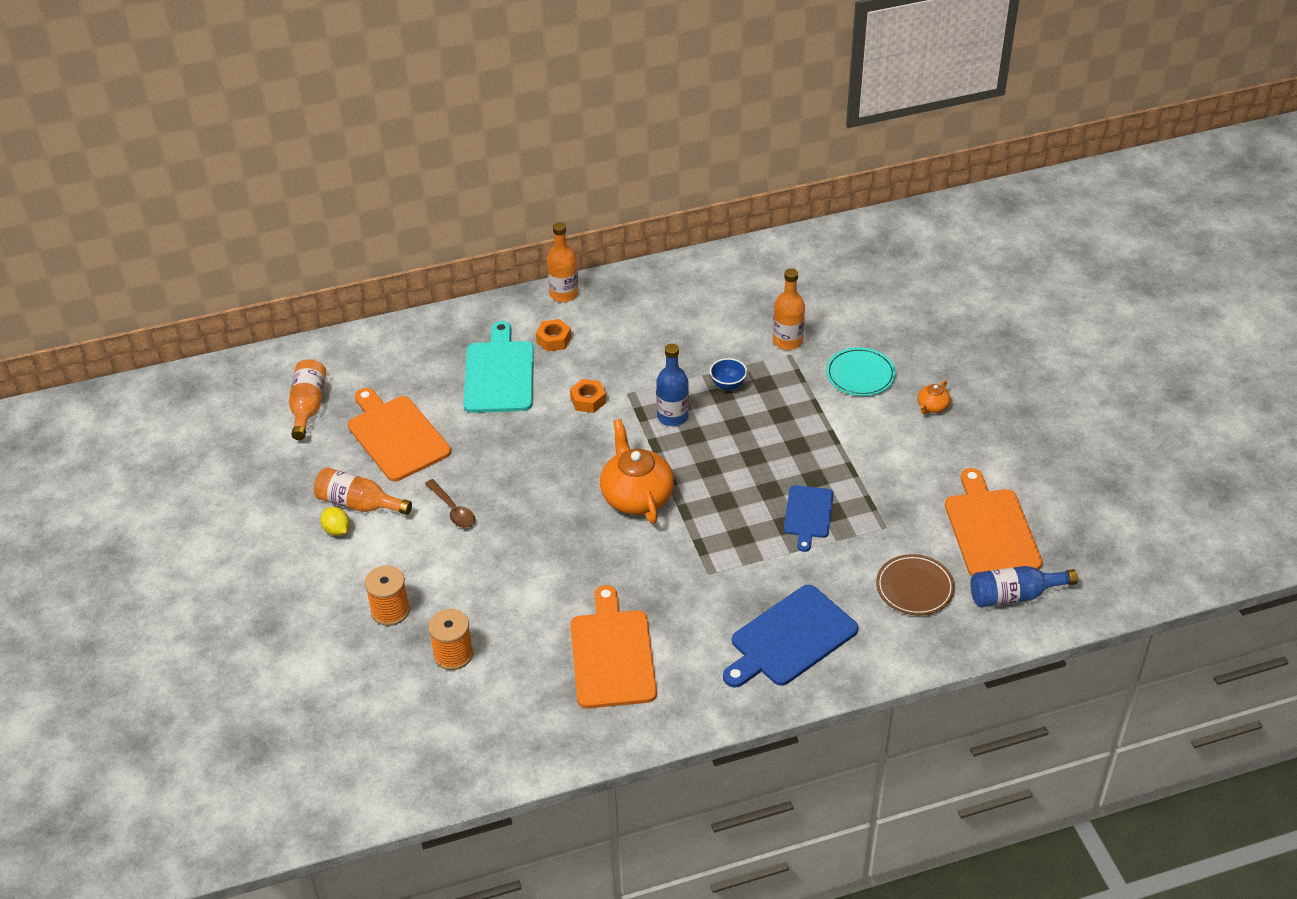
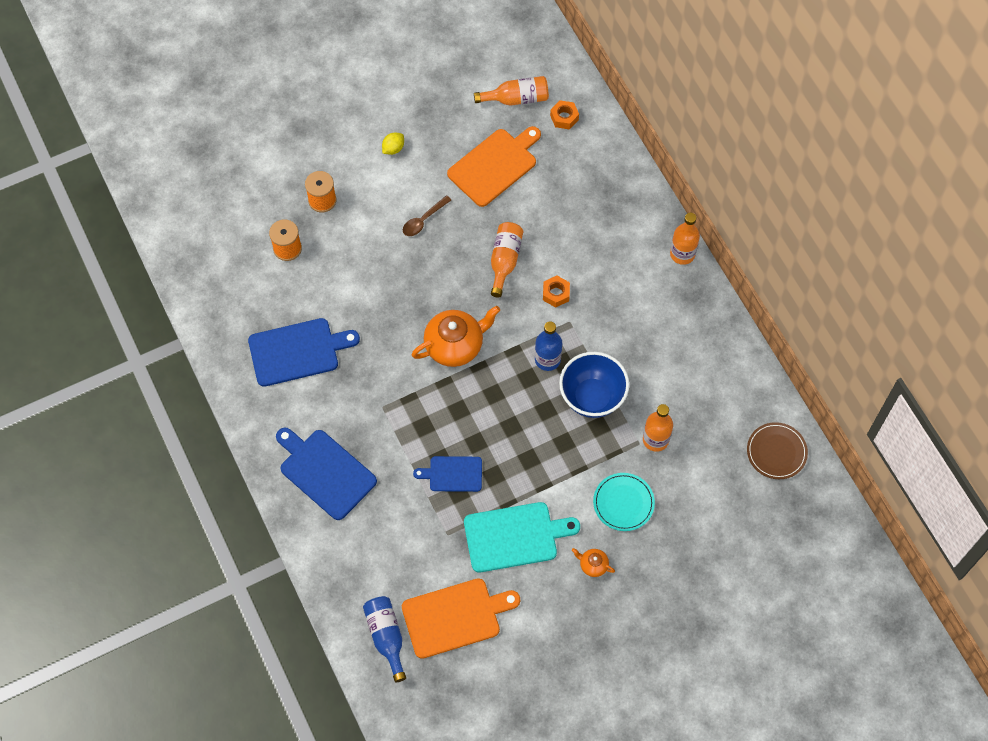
camera: 80 degrees right, 20 degrees up
(359, 504) = (421, 157): orange bottle -> orange bottle (505, 261)
(499, 374) = (576, 223): turquoise cutting board -> turquoise cutting board (514, 536)
(553, 340) = (623, 256): orange nut -> orange nut (564, 117)
(612, 654) = (297, 351): orange cutting board -> blue cutting board
(728, 385) = (592, 397): blue bowl -> blue bowl, size x2.15
(914, 587) = (386, 560): brown plate -> brown plate (776, 452)

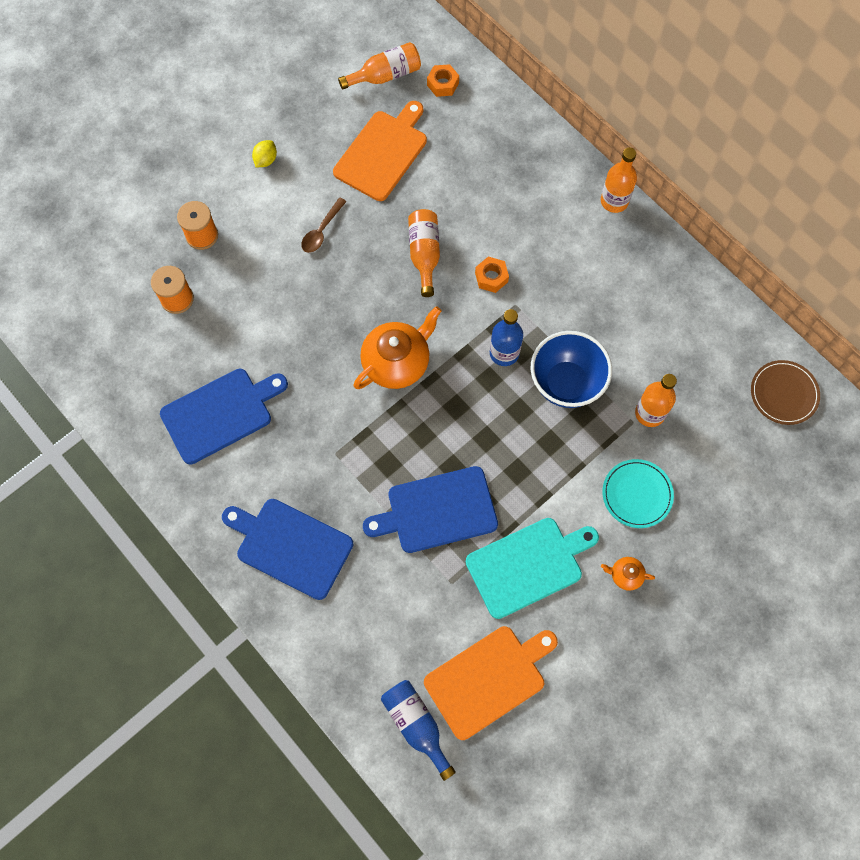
camera: 15 degrees left, 5 degrees up
(453, 474) = (437, 510): blue cutting board -> blue cutting board, size x1.64

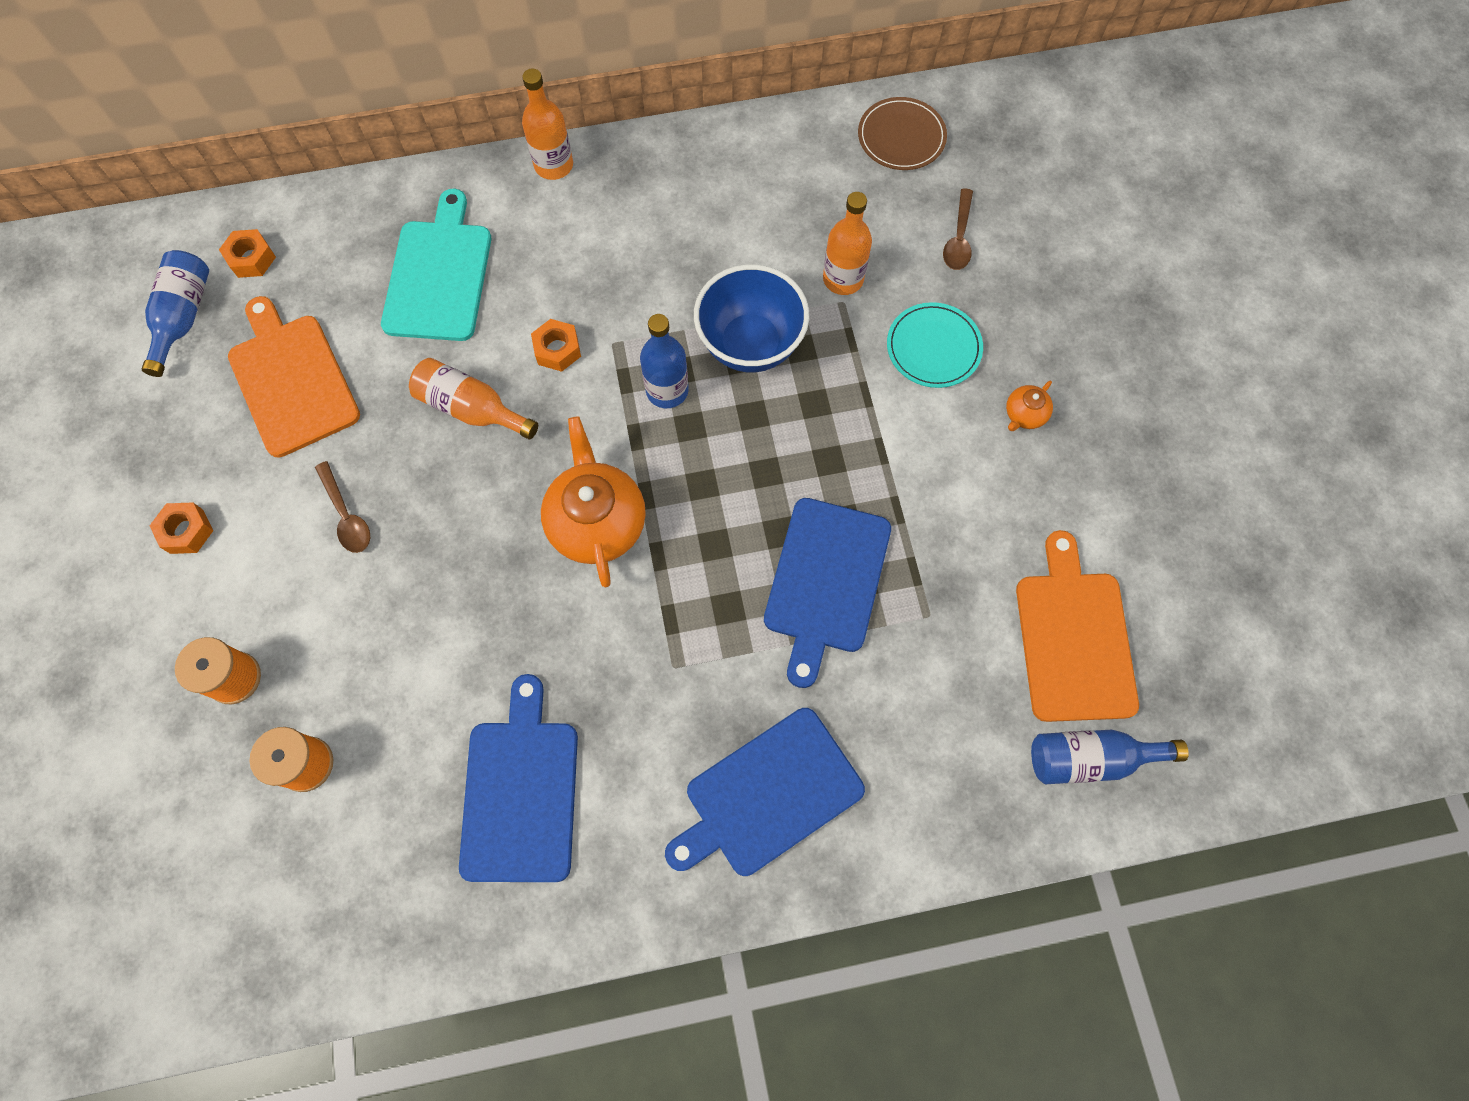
camera: 60 degrees left, 0 degrees up
(266, 160) = (186, 531): yellow lemon -> orange nut
(385, 75) = (183, 317): orange bottle -> blue bottle
(528, 565) = (955, 514): turquoise cutting board -> turquoise cutting board (439, 275)
(730, 469) = (958, 238): none -> brown spoon

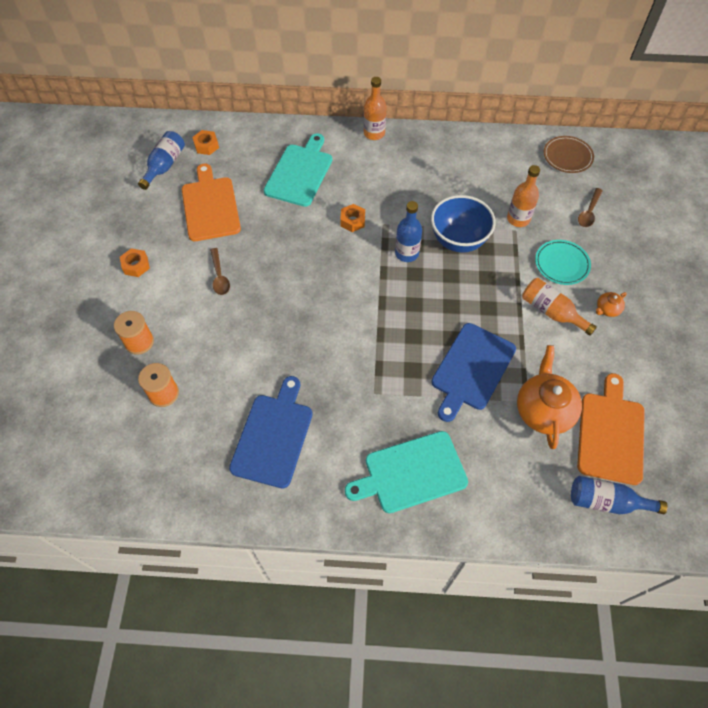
camera: 15 degrees right, 10 degrees down
(472, 408) = (299, 239): orange bottle -> orange bottle (551, 312)
(597, 522) = (351, 310): orange teapot -> orange teapot (543, 410)
(768, 795) = (411, 473): blue cutting board -> turquoise cutting board

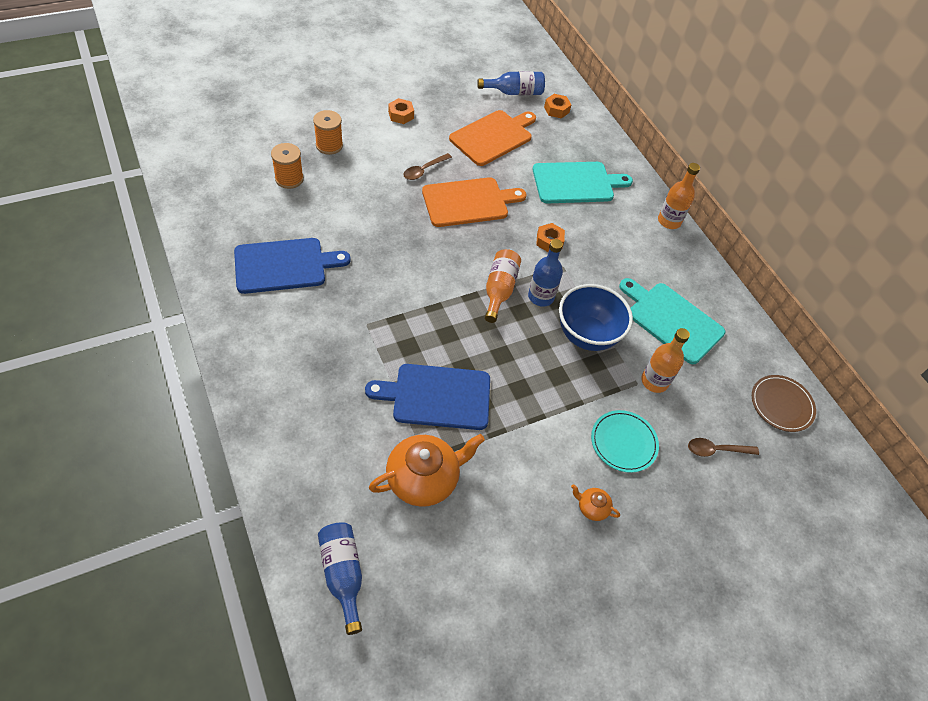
camera: 55 degrees right, 5 degrees down
(411, 473) = (295, 382): turquoise cutting board -> turquoise cutting board (672, 320)
(551, 312) = (552, 450): orange bottle -> orange bottle (499, 290)
(611, 434) = (429, 556): orange cutting board -> orange cutting board (468, 202)

